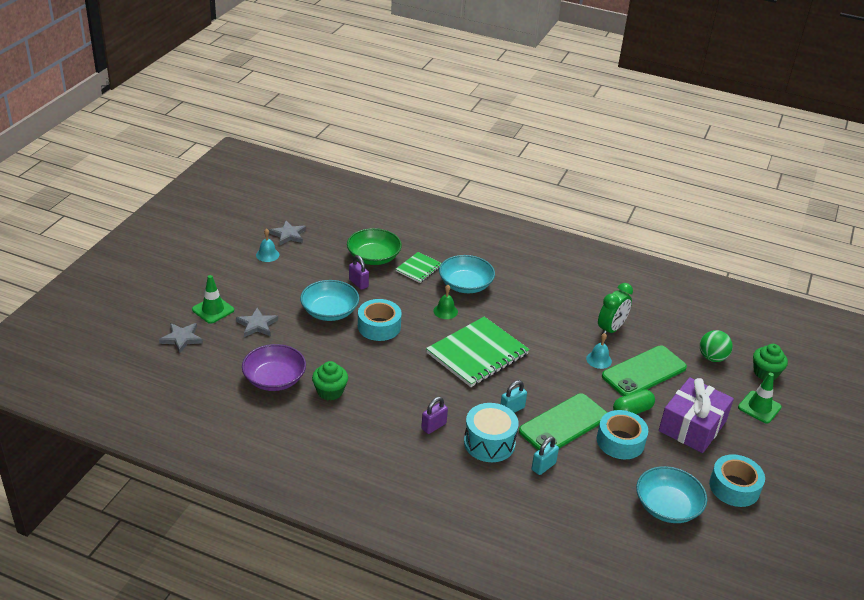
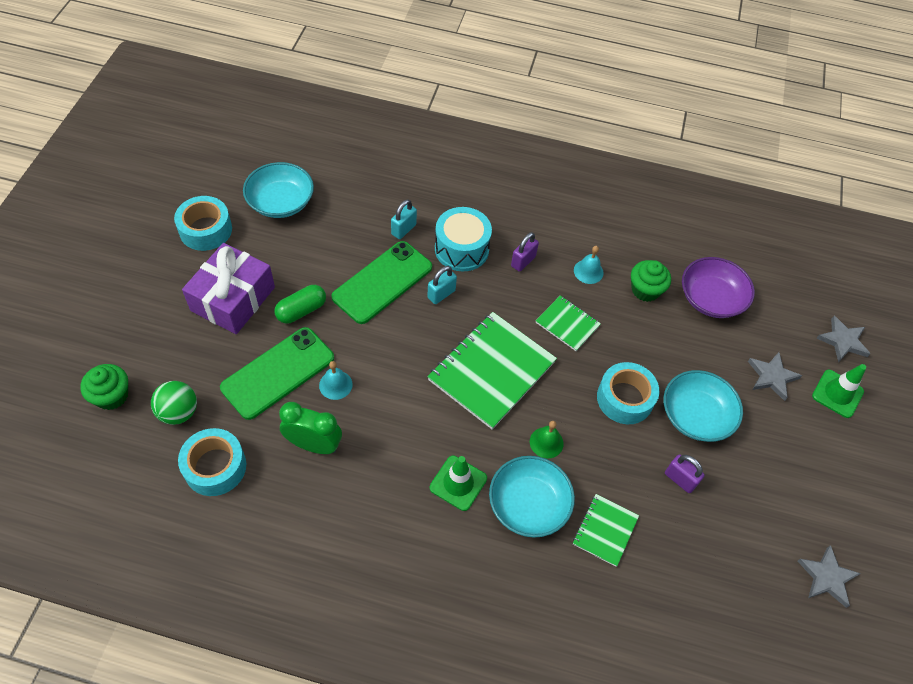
camera: 170 degrees right, 20 degrees up
(267, 255) = (831, 520): turquoise bell -> turquoise bell (588, 271)
(373, 257) = (679, 545): green bowl -> none
(408, 376) = (567, 324): none -> green notebook
(611, 329) = (314, 445): green clock -> green clock turned 75 degrees clockwise
(620, 441) = (320, 268): turquoise tape -> turquoise tape (215, 467)
(759, 407) = (141, 337): green traffic cone -> green traffic cone (458, 483)

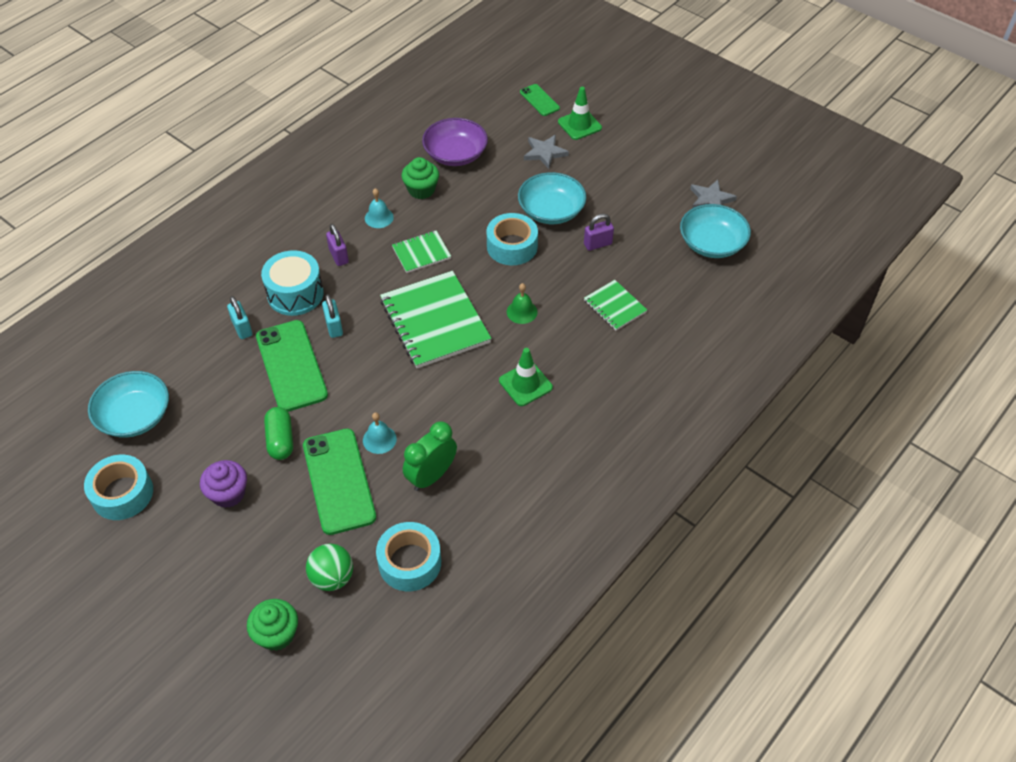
camera: 60 degrees left, 5 degrees down
(233, 299) = (228, 494): purple gift -> purple cupcake
(528, 504) = (569, 345): turquoise bowl -> turquoise bowl (712, 243)
(843, 341) = (539, 100): grey star -> green phone

